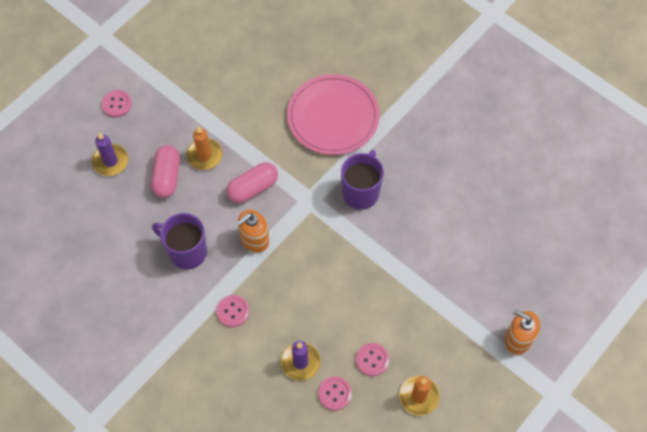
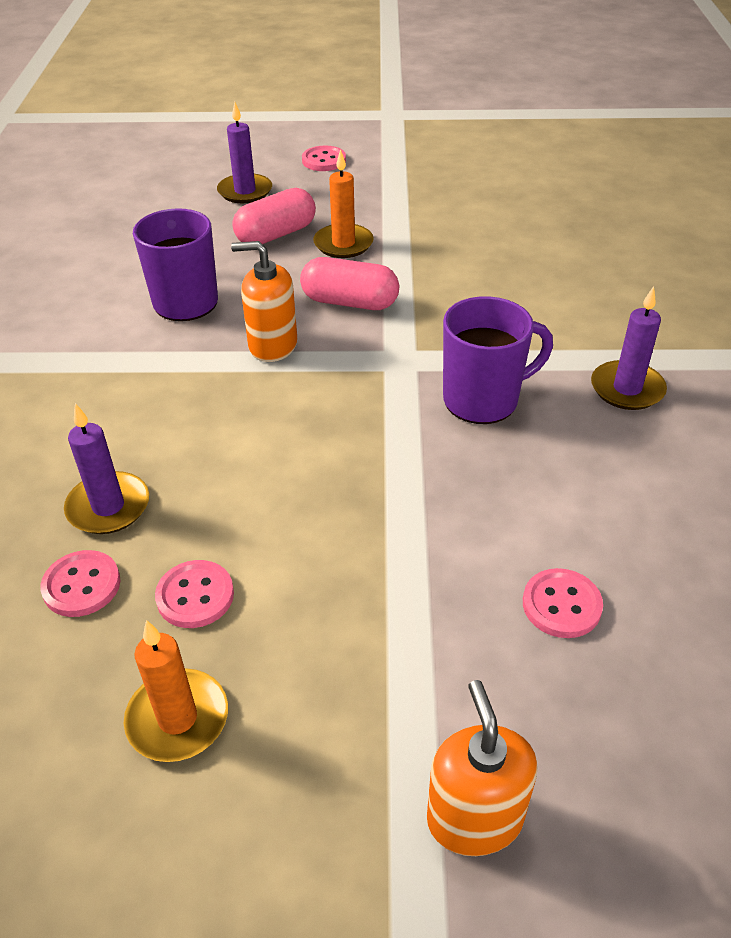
camera: 50 degrees right, 20 degrees down
(233, 311) = (133, 388): pink button -> pink button (561, 605)
(333, 117) = (556, 308): pink plate -> none
(401, 139) = (627, 389): none -> purple candle

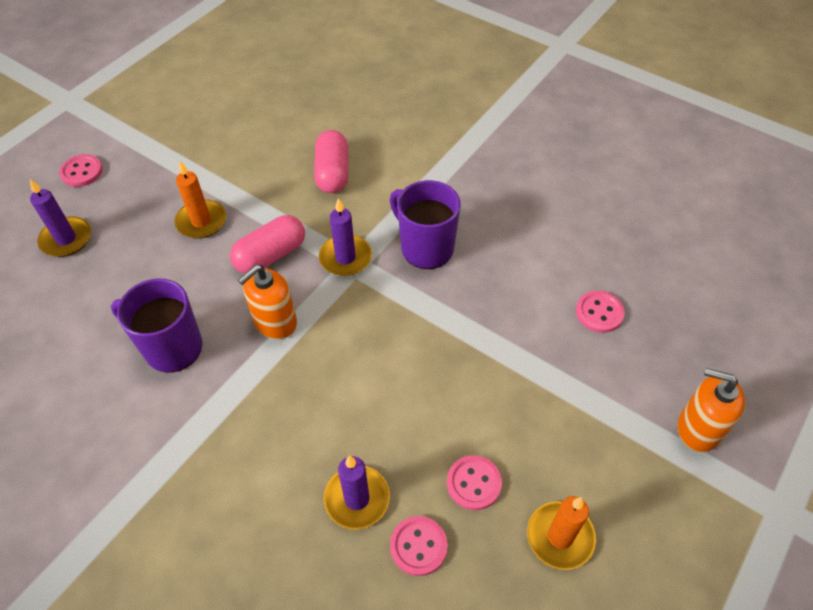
camera: 55 degrees left, 10 degrees up
(276, 234) = (147, 251): pink capsule -> pink capsule (332, 173)
(483, 400) = (425, 248): purple mug -> purple mug turned 60 degrees counterclockwise
(627, 389) = (472, 182): purple candle -> purple candle (345, 258)

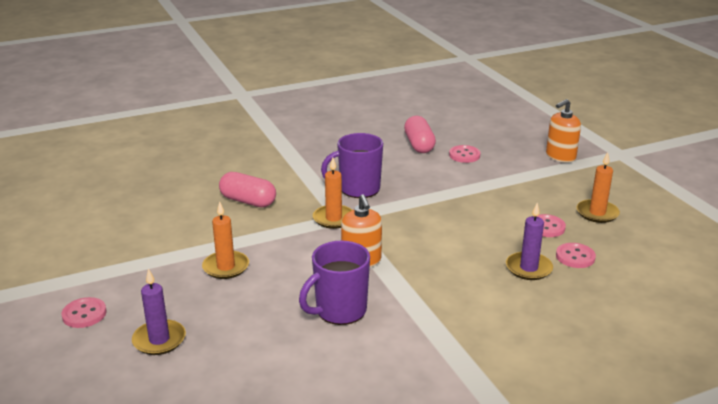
camera: 60 degrees left, 25 degrees down
(270, 255) = (297, 246): pink capsule -> pink capsule (419, 145)
(345, 258) = (333, 219): purple candle -> orange candle

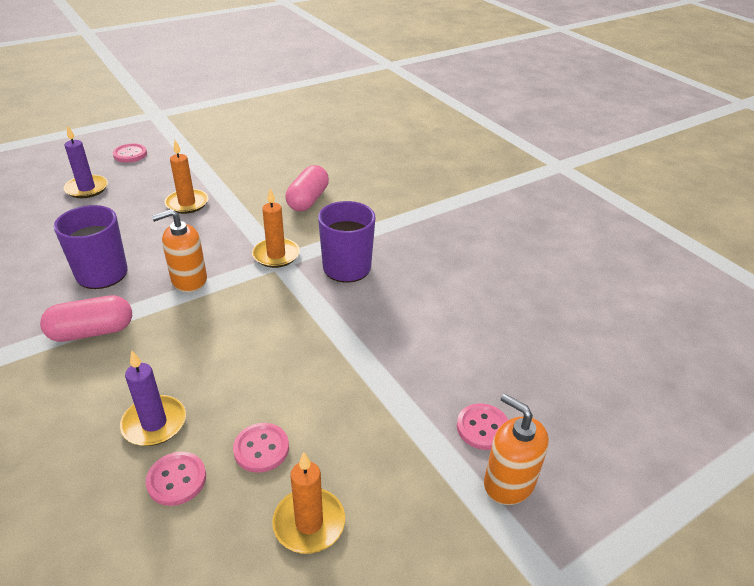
camera: 80 degrees right, 10 degrees up
(419, 145) = (484, 310): pink capsule -> pink capsule (92, 332)
(464, 155) = (469, 357): pink button -> pink button (482, 428)

